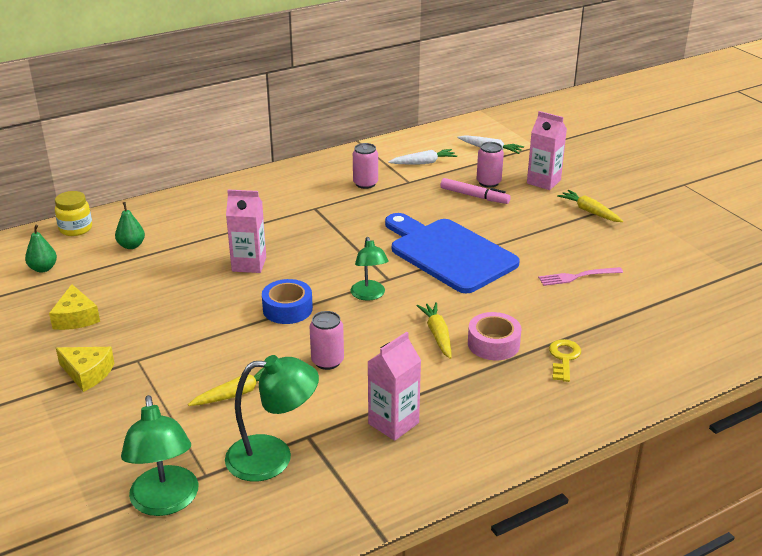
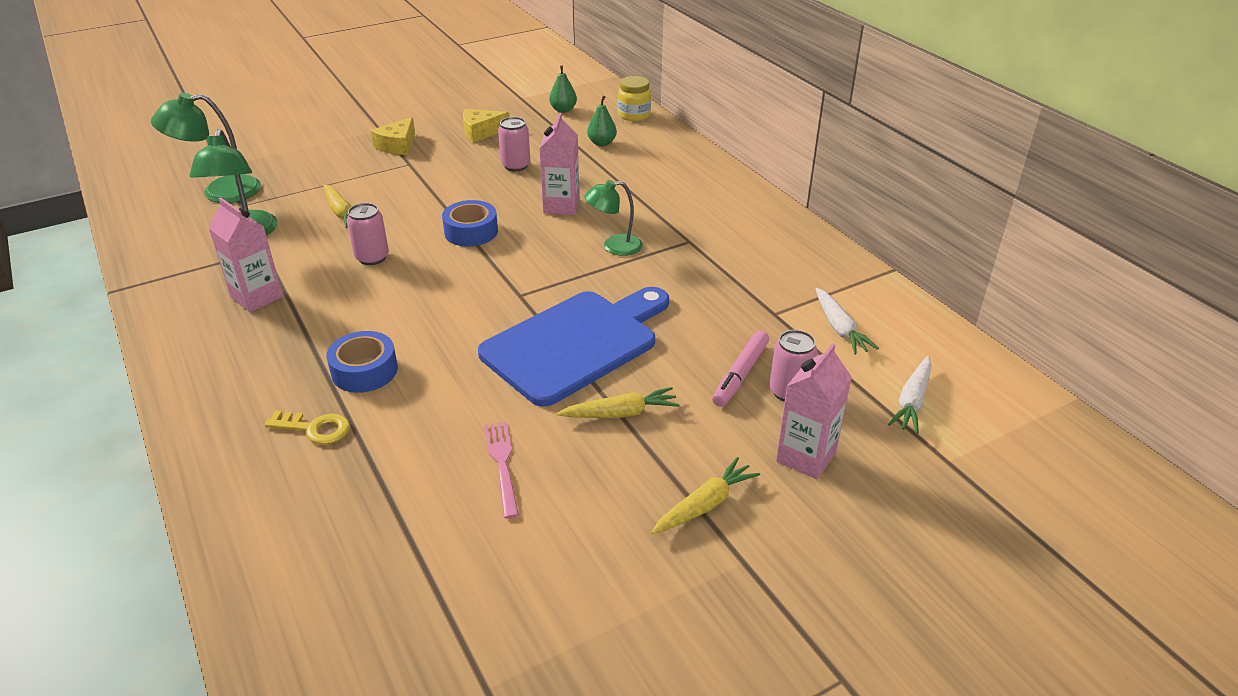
camera: 90 degrees right, 5 degrees up
(365, 184) = (761, 277): pink can -> pink can (516, 166)
(369, 295) = (487, 282): green lamp -> green lamp (614, 246)
(437, 335) = (396, 329): yellow carrot -> yellow carrot (620, 413)
(493, 344) = (364, 371): pink tape -> blue tape

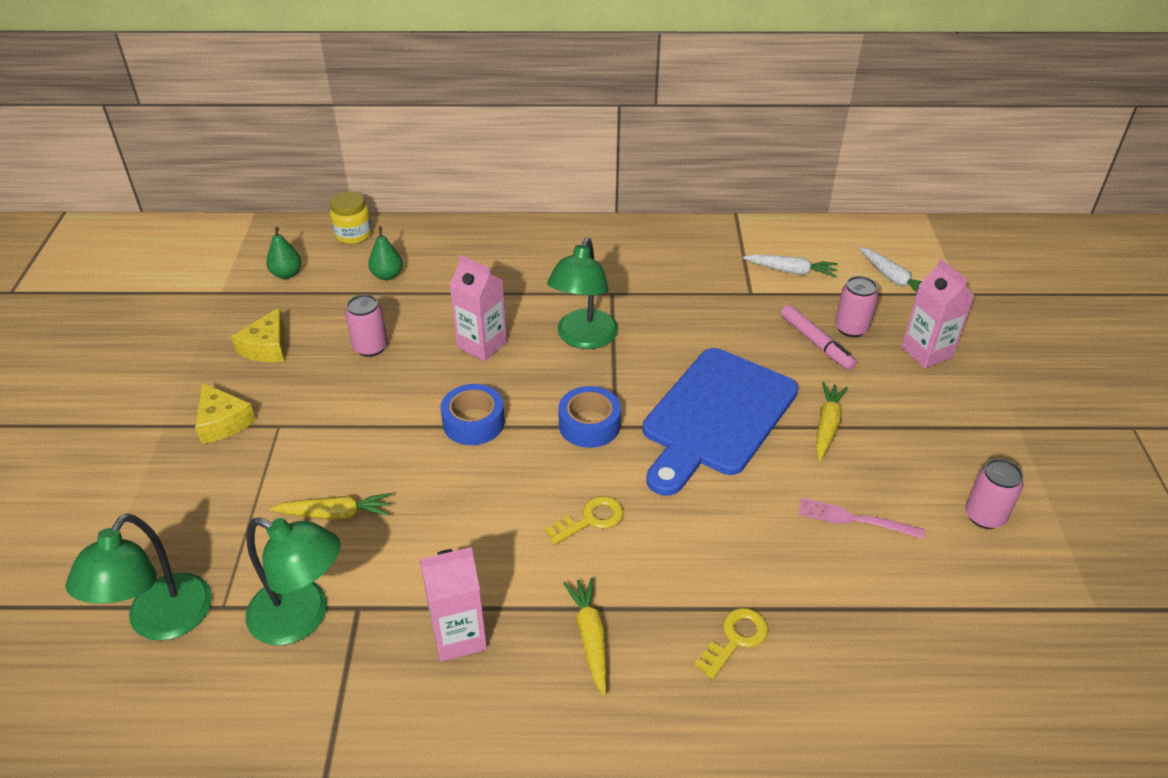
camera: 60 degrees left, 5 degrees up
(364, 371) = (664, 576): blue tape -> blue tape (589, 425)
(372, 257) = (458, 514): pink can -> pink can (984, 516)
(404, 316) = (590, 519): none -> yellow key
(576, 343) = (716, 417): blue cutting board -> blue cutting board turned 135 degrees counterclockwise
(614, 246) = (583, 338): green lamp -> green lamp, size x1.52
(704, 505) = (954, 422): yellow carrot -> yellow carrot (590, 638)

